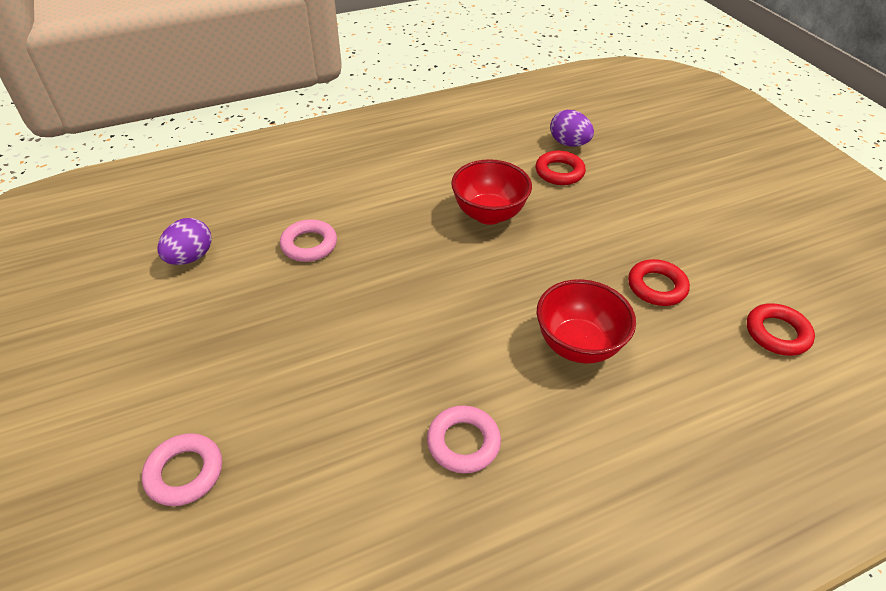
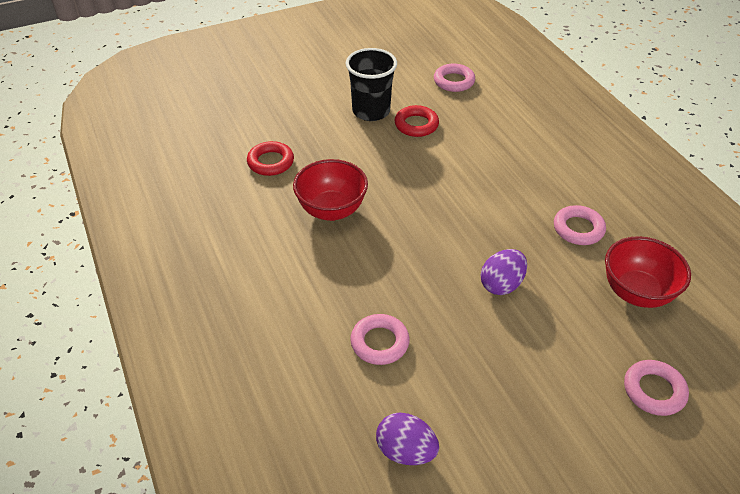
camera: 90 degrees left, 0 degrees up
(569, 143) = (225, 153): purple egg -> purple egg (501, 284)
(577, 345) = (480, 168): red bowl -> red bowl (636, 293)
(672, 246) = (371, 111): none -> black cup
(777, 333) = (454, 81): red ring -> pink ring

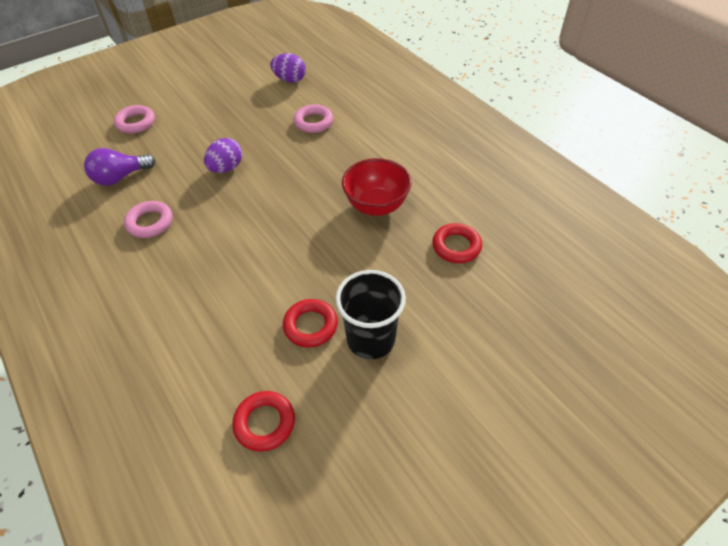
camera: 170 degrees right, 5 degrees up
(454, 81) = (265, 423): pink ring -> red ring
(636, 293) = (120, 177): red bowl -> purple light bulb

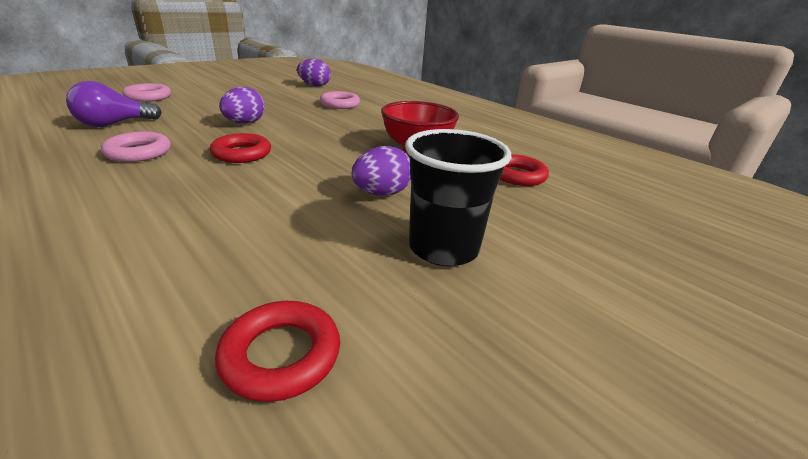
camera: 10 degrees left, 20 degrees down
(310, 326) = (353, 236): red ring -> red ring (242, 153)
(336, 275) = (382, 193): none -> purple egg

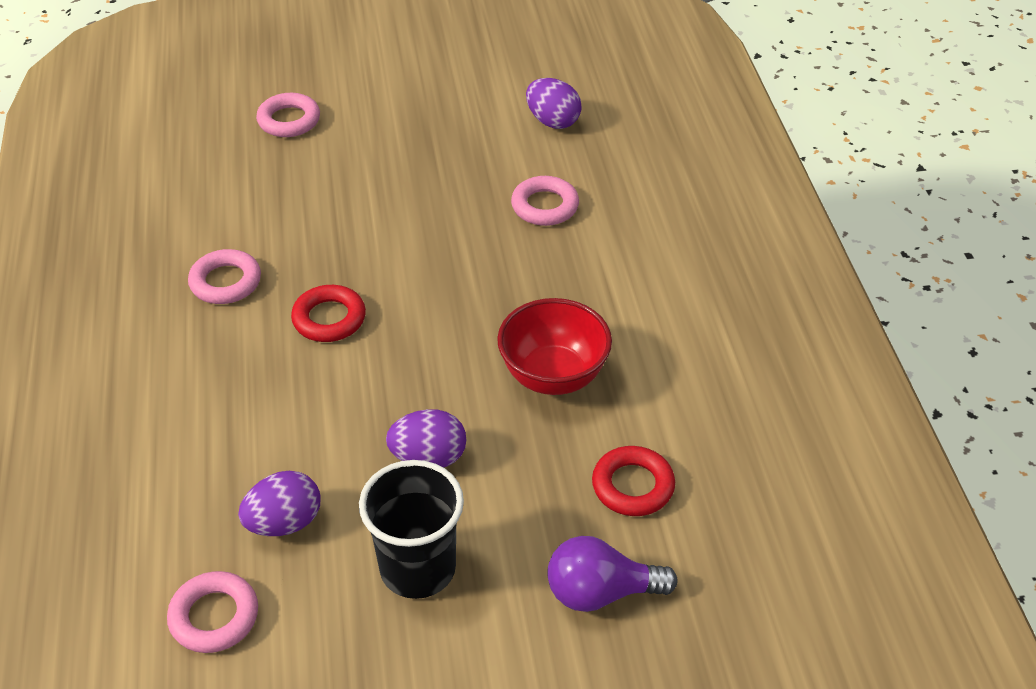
camera: 35 degrees right, 15 degrees up
(114, 124) = (223, 200): purple light bulb -> purple light bulb (600, 592)
(245, 123) = (373, 237): purple egg -> purple egg (284, 523)
(281, 355) = (214, 616): red ring -> pink ring

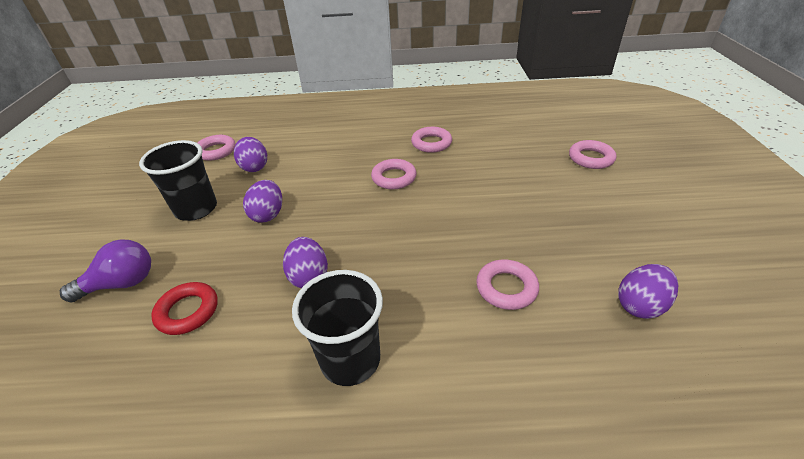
camera: 100 degrees right, 5 degrees down
(329, 319) = (394, 178): red ring -> pink ring
(553, 376) = (309, 276): red bowl -> purple egg
(600, 592) = (122, 284): purple light bulb -> purple light bulb turned 60 degrees clockwise
(662, 317) = (350, 360): none -> black cup

